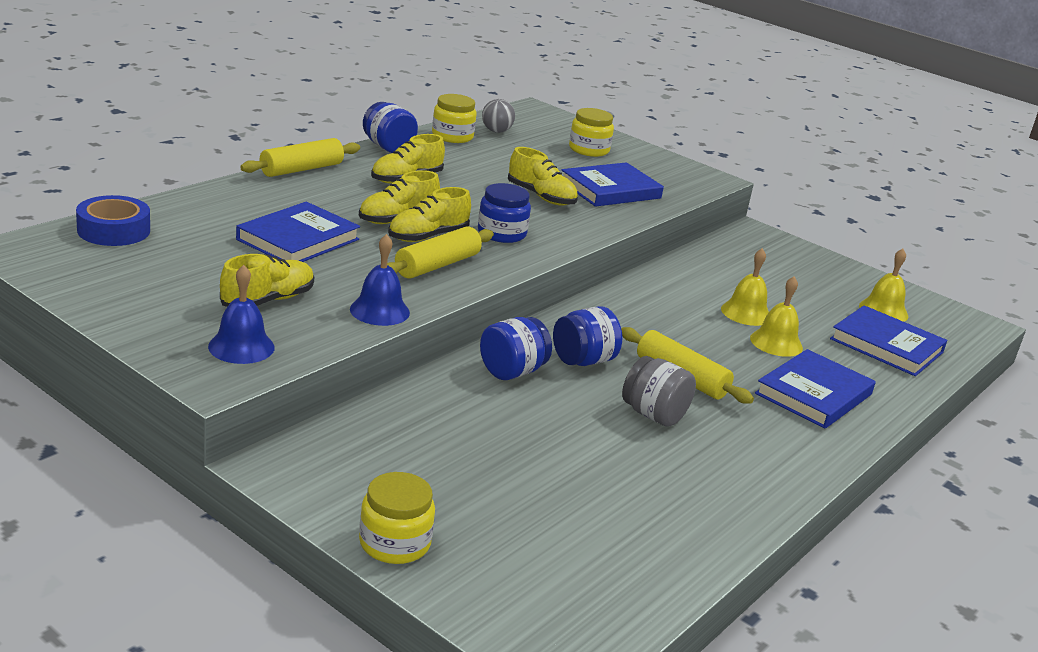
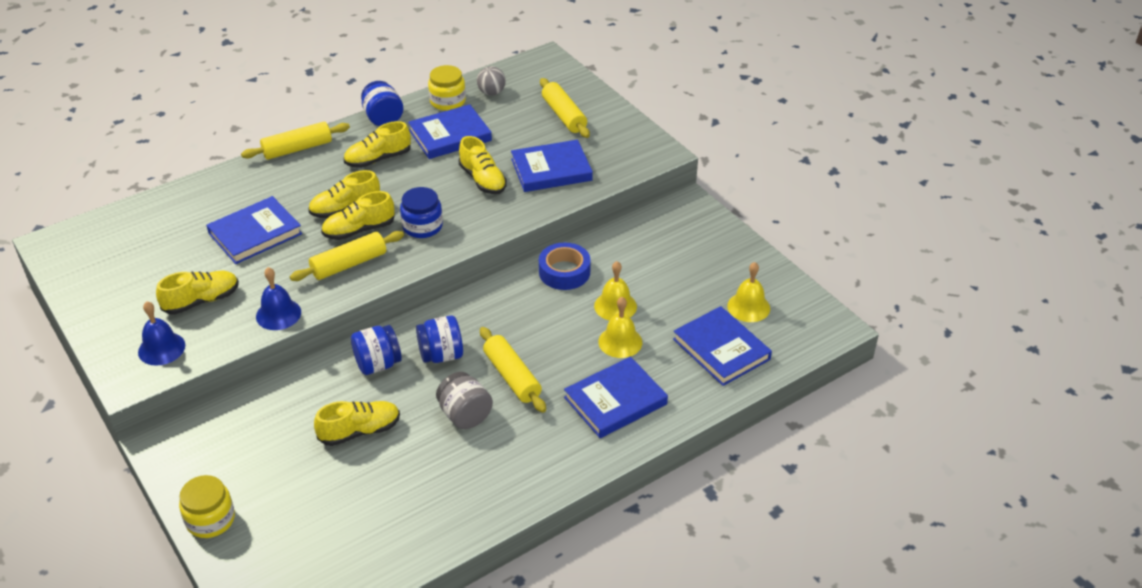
camera: 20 degrees right, 15 degrees up
(113, 230) = (124, 223): blue tape -> blue tape (564, 272)
(476, 162) = (450, 135): none -> blue book
(535, 437) = (360, 431): none -> yellow shoe
(589, 150) = (563, 115): yellow jar -> yellow rolling pin

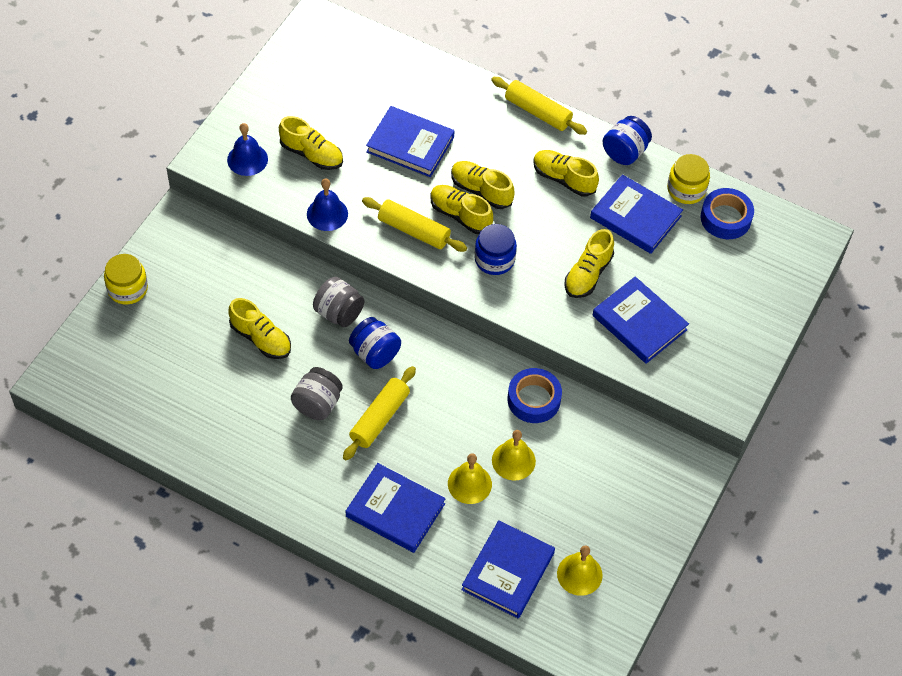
camera: 60 degrees right, 15 degrees up
(378, 364) = (339, 313): blue jar -> grey jar
(491, 92) = (725, 218): grey ball -> blue tape
(563, 115) = (731, 295): yellow rolling pin -> none

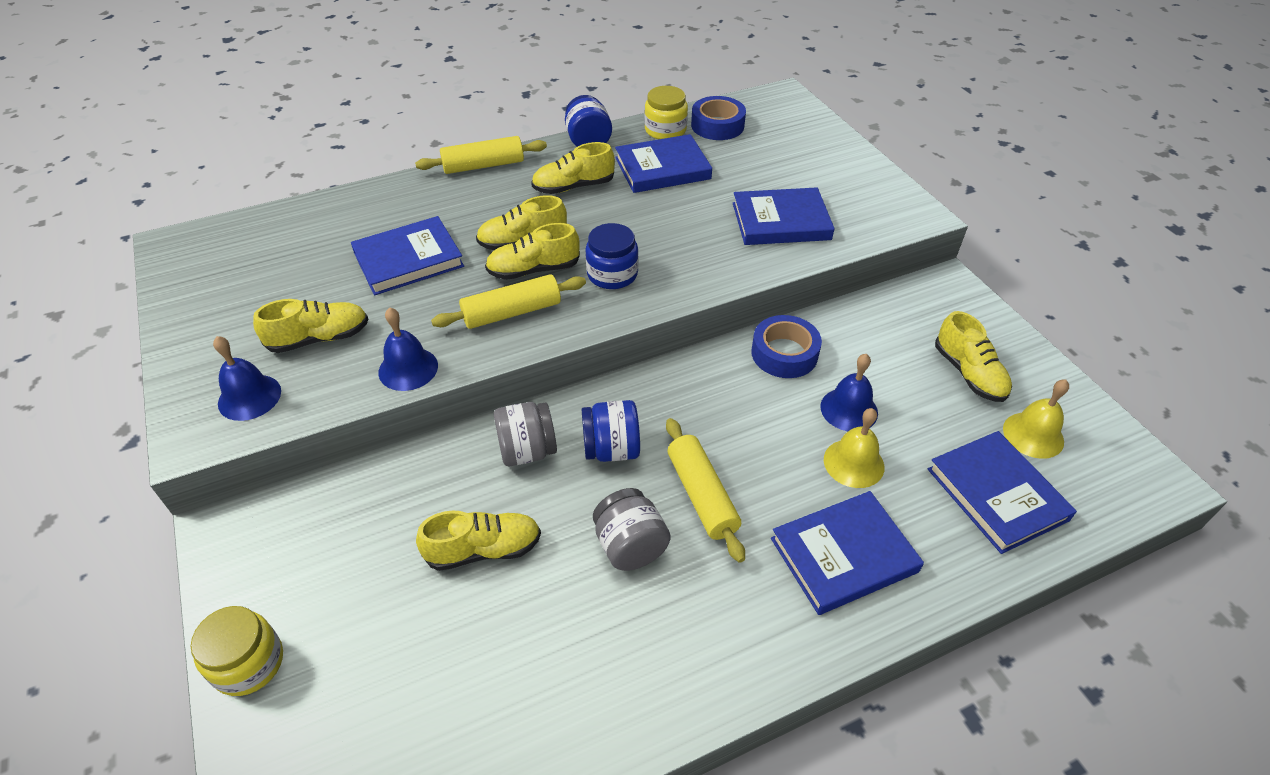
camera: 50 degrees left, 10 degrees down
(513, 460) = (849, 409): yellow bell -> blue bell
(588, 274) = (695, 225): yellow shoe -> yellow shoe (968, 373)

